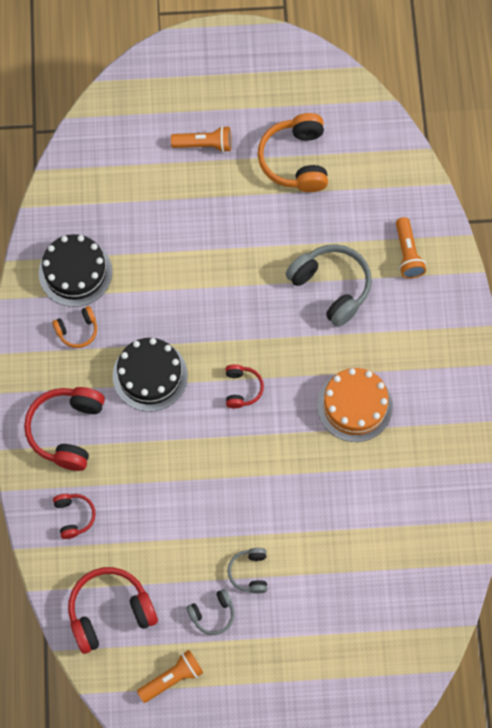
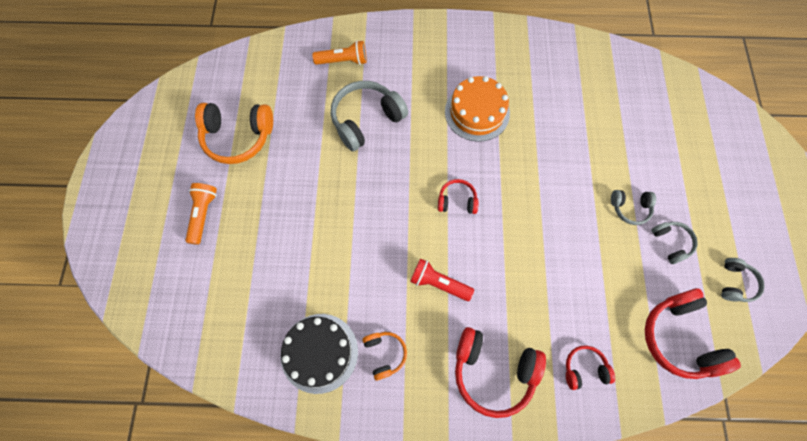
camera: 85 degrees left, 0 degrees up
(150, 375) = (438, 283): black cake -> red flashlight
(172, 678) = (735, 283): orange flashlight -> grey headphones

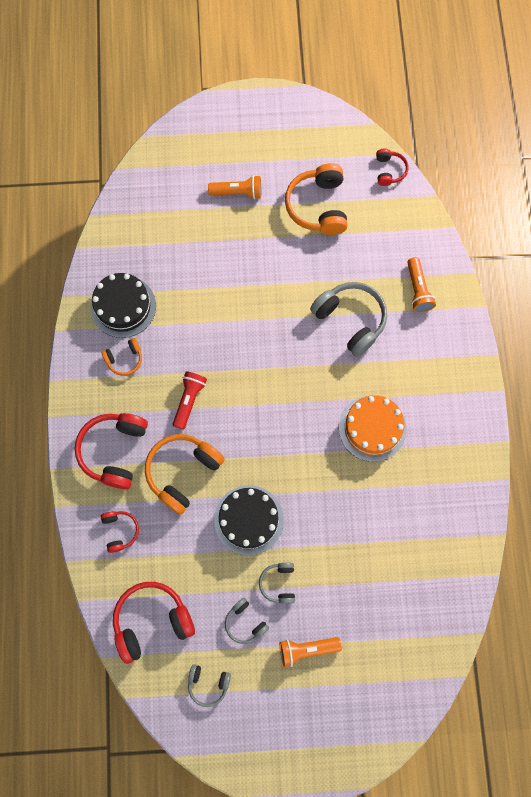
camera: 85 degrees right, 5 degrees up
(457, 201) = (271, 412): red headphones -> red headphones (389, 171)
(518, 295) = (183, 472): none -> orange headphones
(568, 231) = (249, 520): none -> black cake
(671, 243) = (245, 622): grey headphones -> grey headphones turned 75 degrees clockwise
(690, 188) = (307, 649): none -> orange flashlight

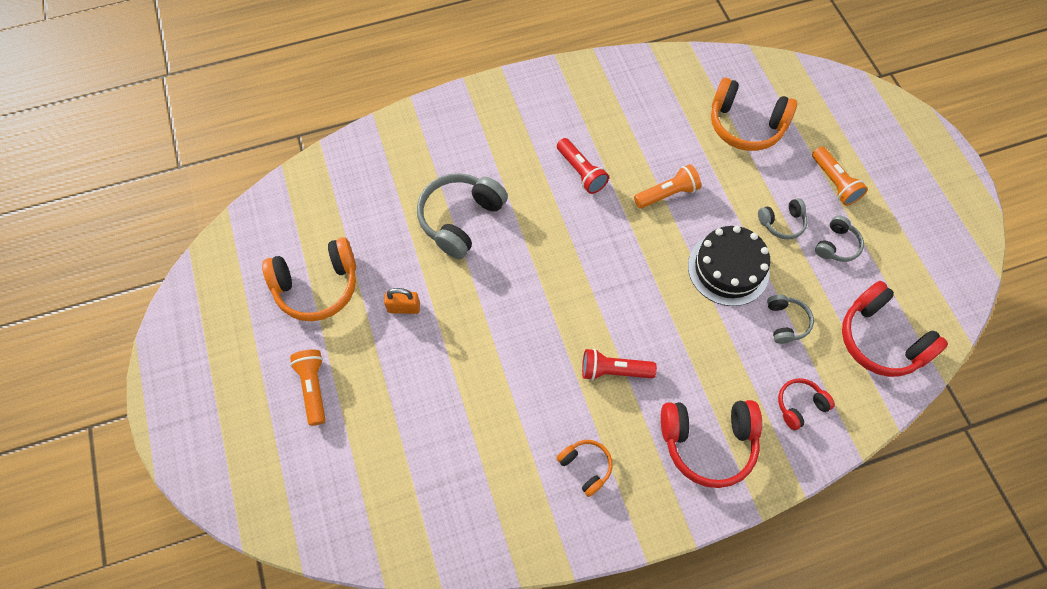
camera: 105 degrees left, 10 degrees down
(123, 306) = (513, 492): black cake -> none
(183, 472) = (703, 353): orange headphones -> orange headphones (745, 125)
(208, 684) = (914, 265): grey headphones -> grey headphones (785, 322)
(283, 263) = (404, 308): none -> orange padlock
(372, 428) = (581, 172): orange cake -> red flashlight
(389, 171) = (254, 219): red headphones -> none
(418, 290) = (406, 160): orange flashlight -> orange flashlight (667, 194)

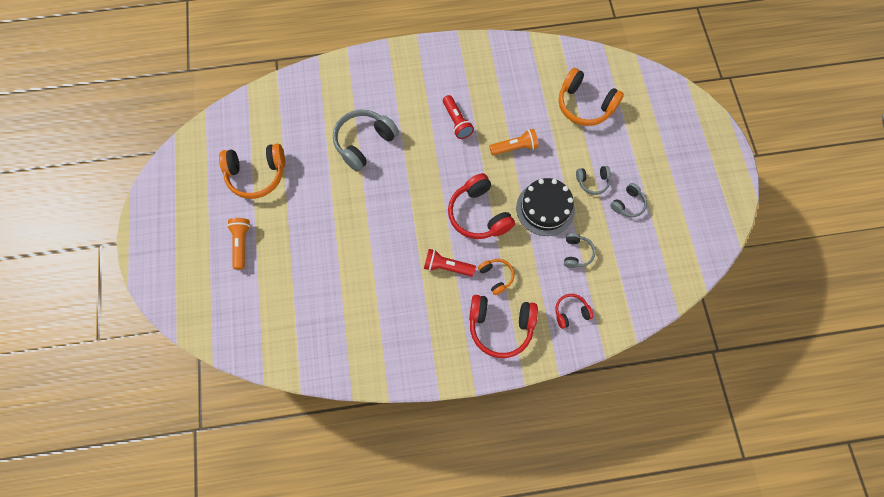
camera: 10 degrees right, 5 degrees up
(404, 308) = (312, 199): orange padlock -> none
(585, 467) = (413, 328): orange headphones -> orange headphones (496, 277)
(834, 182) = (639, 158): orange flashlight -> none
(881, 339) = (641, 276): red headphones -> red headphones (479, 214)

